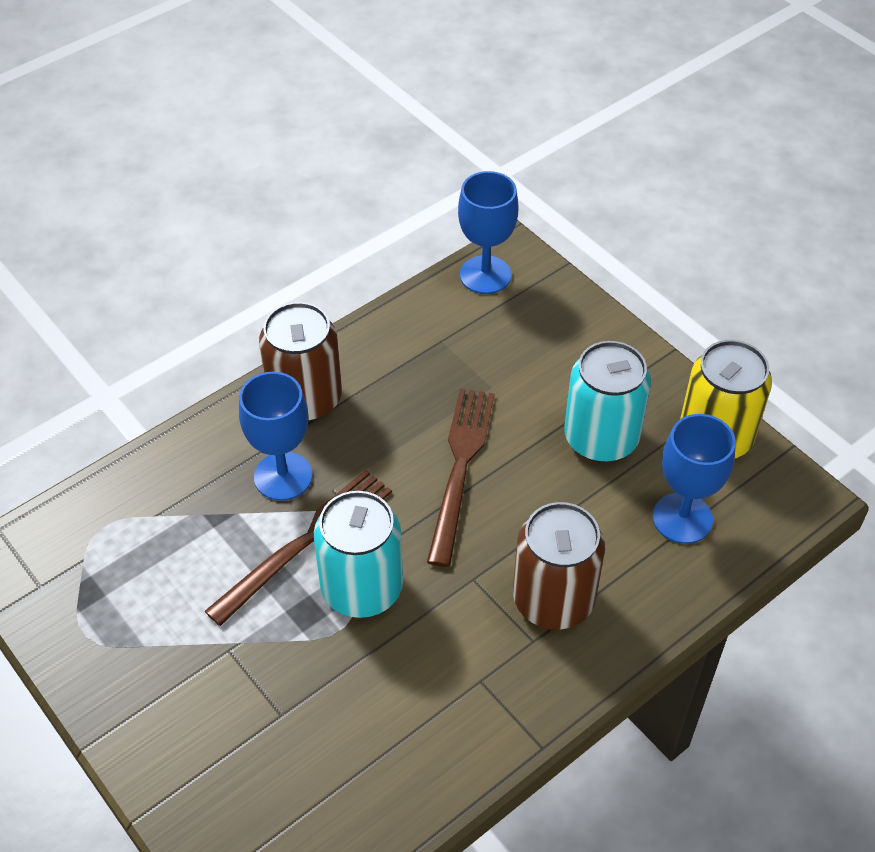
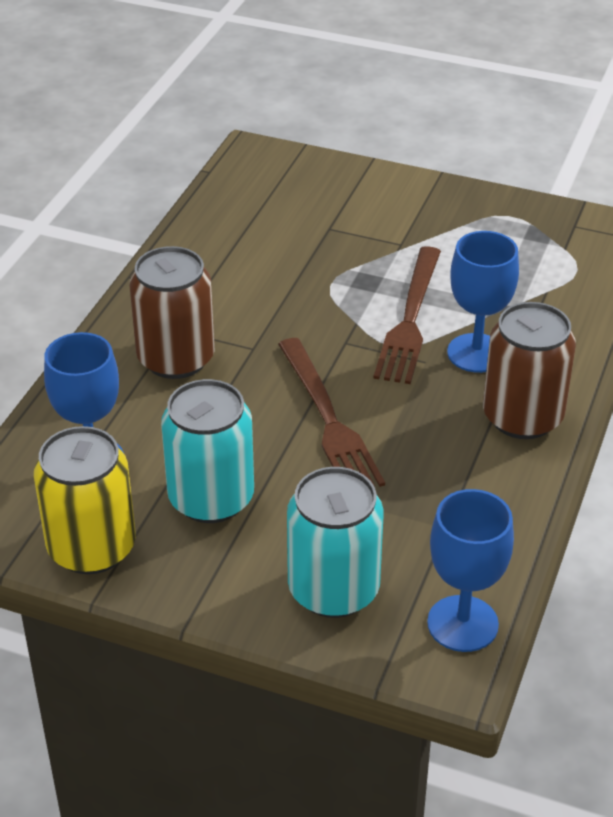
camera: 150 degrees right, 10 degrees down
(362, 588) = (337, 309): turquoise can -> turquoise can (333, 590)

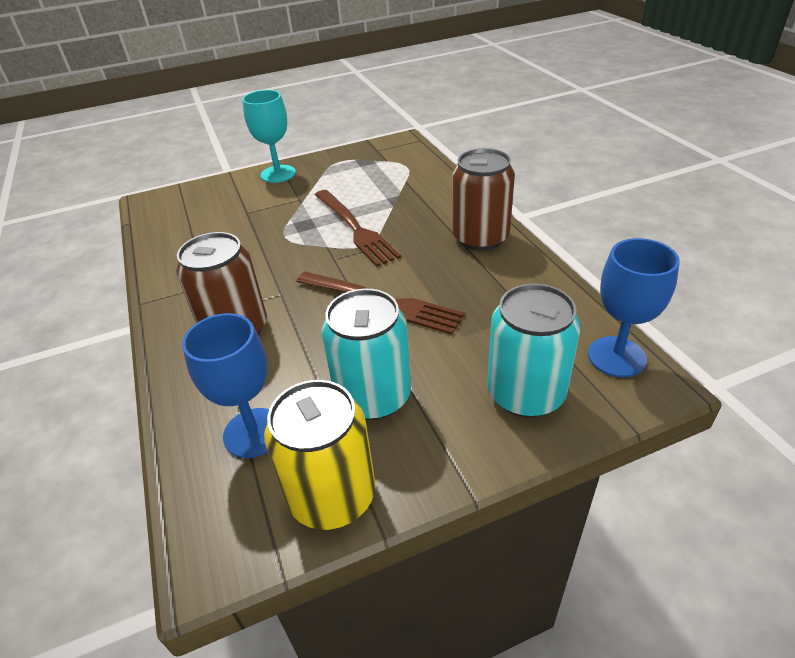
camera: 40 degrees left, 0 degrees up
(419, 194) = (278, 174): none -> turquoise goblet
(476, 353) = (413, 224): blue goblet -> none

